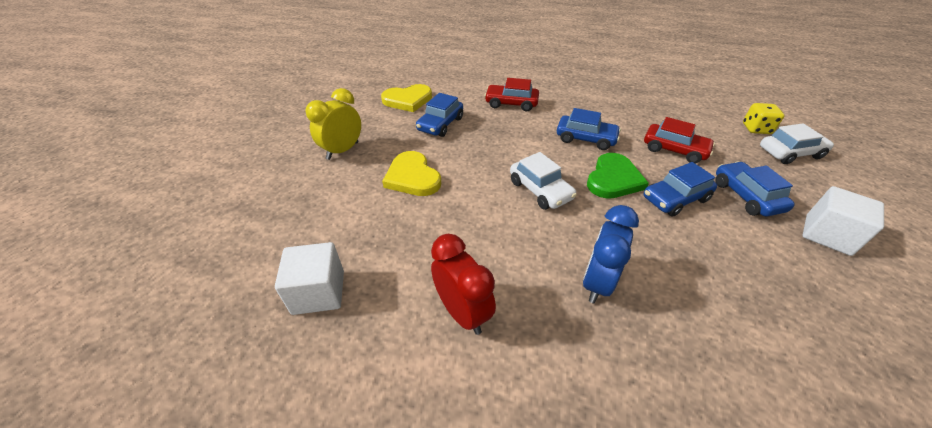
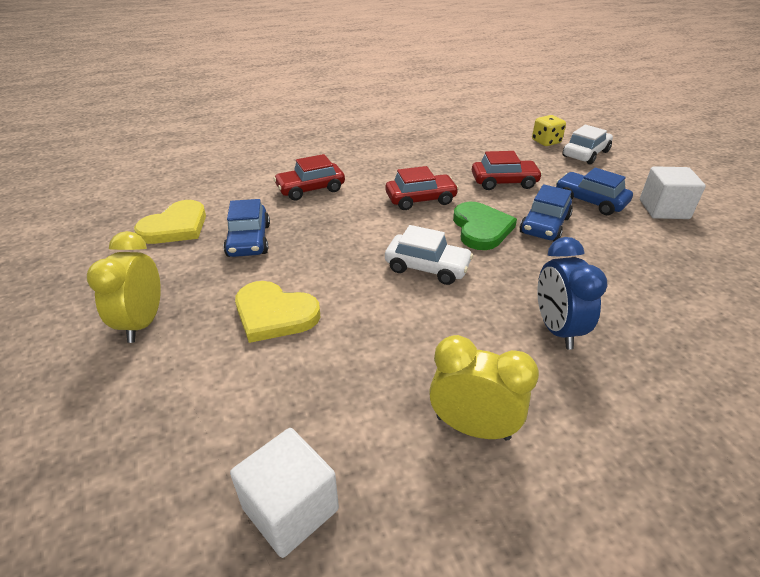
camera: 35 degrees left, 5 degrees down
(462, 312) = (472, 427): red clock -> yellow clock
(585, 139) = (420, 199): blue car -> red car

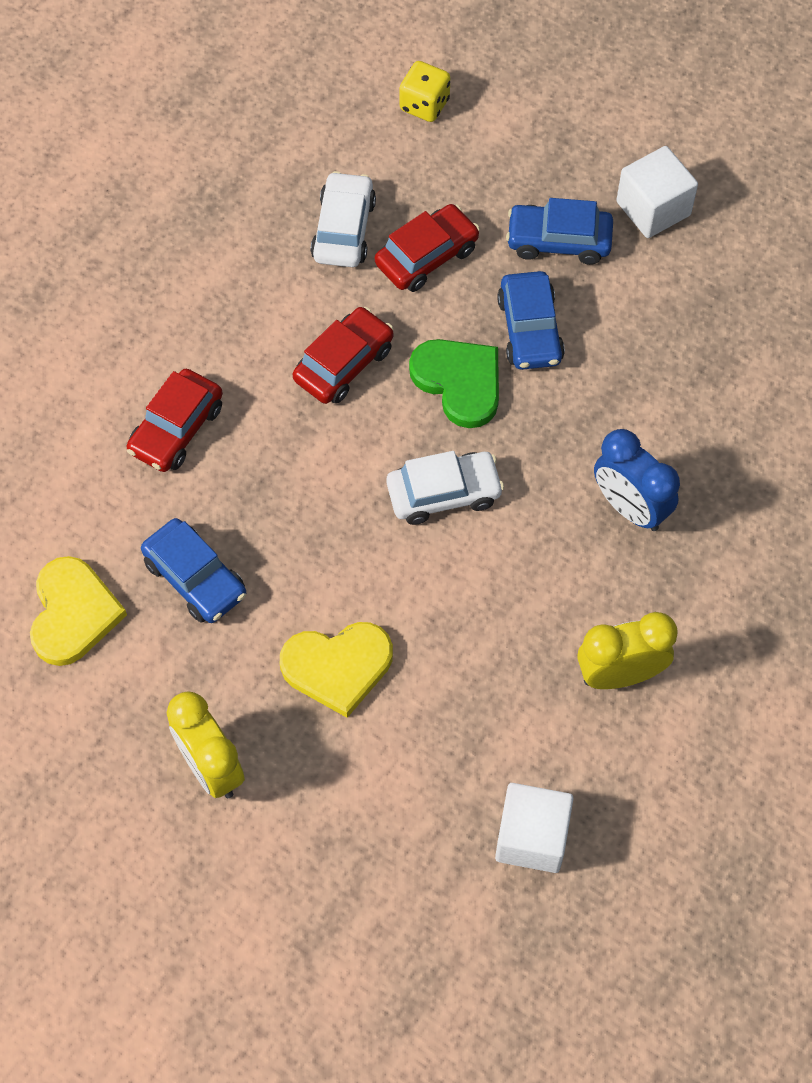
camera: 35 degrees left, 25 degrees up
(585, 154) = (498, 111): white car -> white car (344, 229)

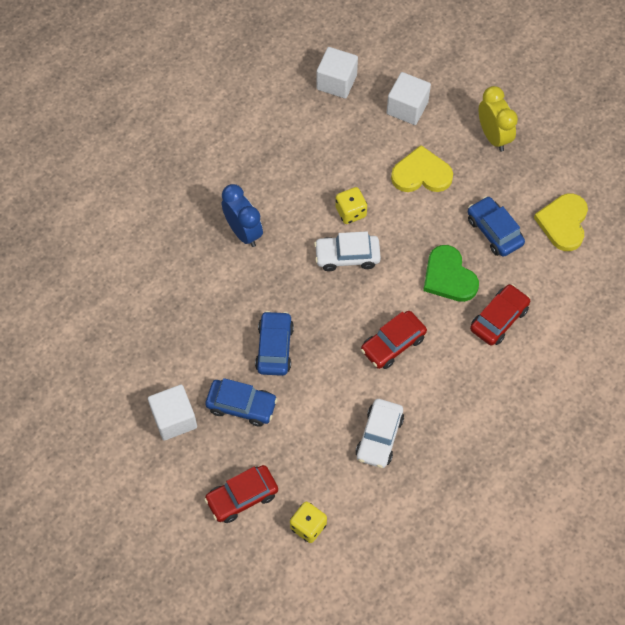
camera: 170 degrees left, 0 degrees up
(384, 802) = (407, 108): none -> white cube
(427, 256) = (328, 408): red car -> red car (242, 497)
(453, 573) = (350, 212): none -> yellow dice
(459, 382) = (325, 321): green heart -> green heart (449, 277)
(620, 674) = (273, 148): yellow clock -> none

